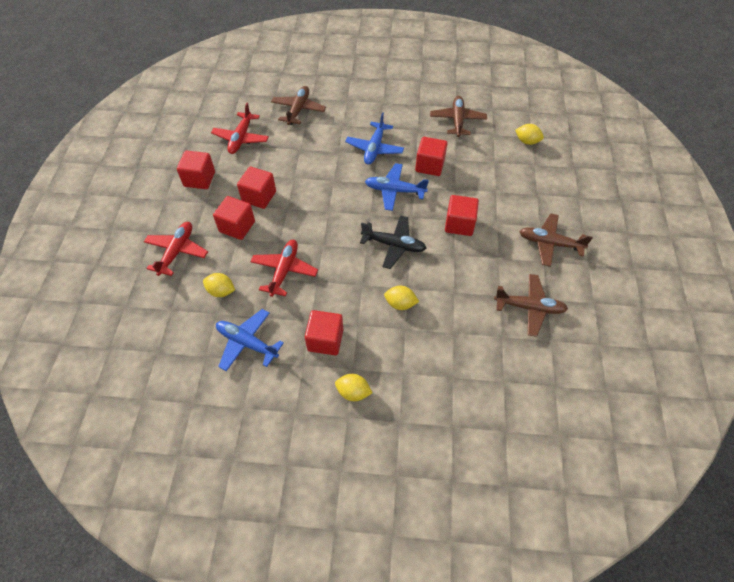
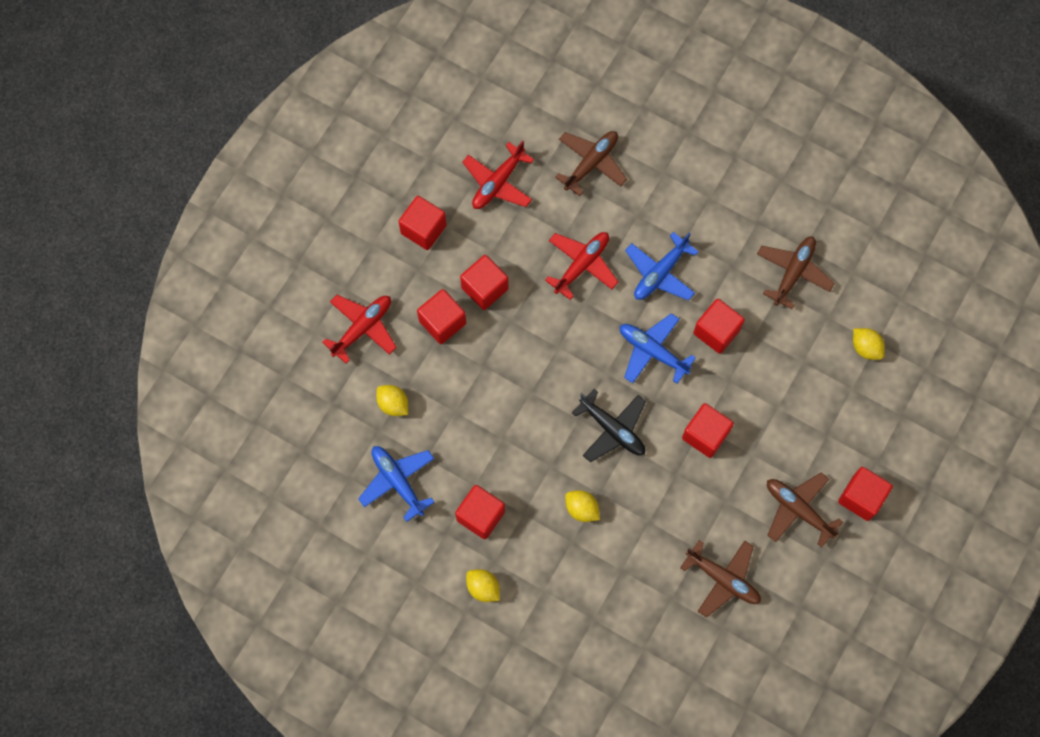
camera: 25 degrees right, 15 degrees up
(284, 271) = (472, 408): red plane -> red plane (582, 265)
(584, 220) = (861, 497): none -> red cube

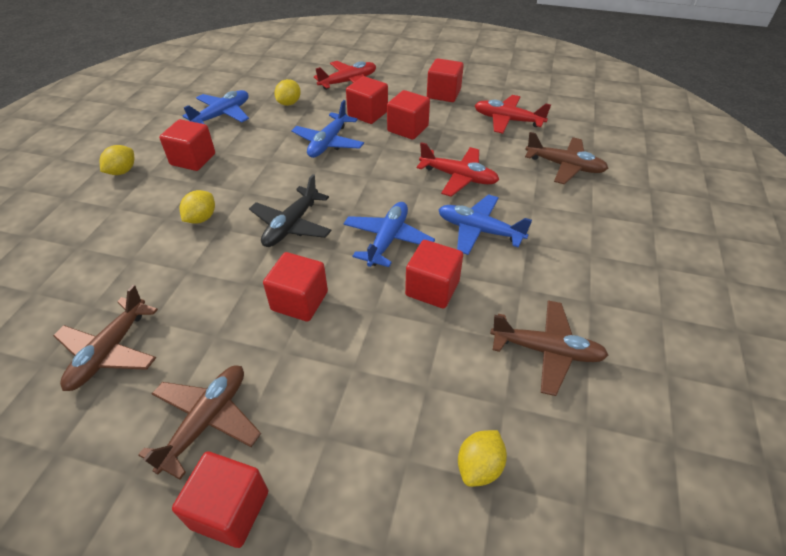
camera: 75 degrees right, 25 degrees down
(362, 328) = (348, 82): red plane -> red plane turned 60 degrees counterclockwise
(488, 374) = (328, 143): none -> blue plane

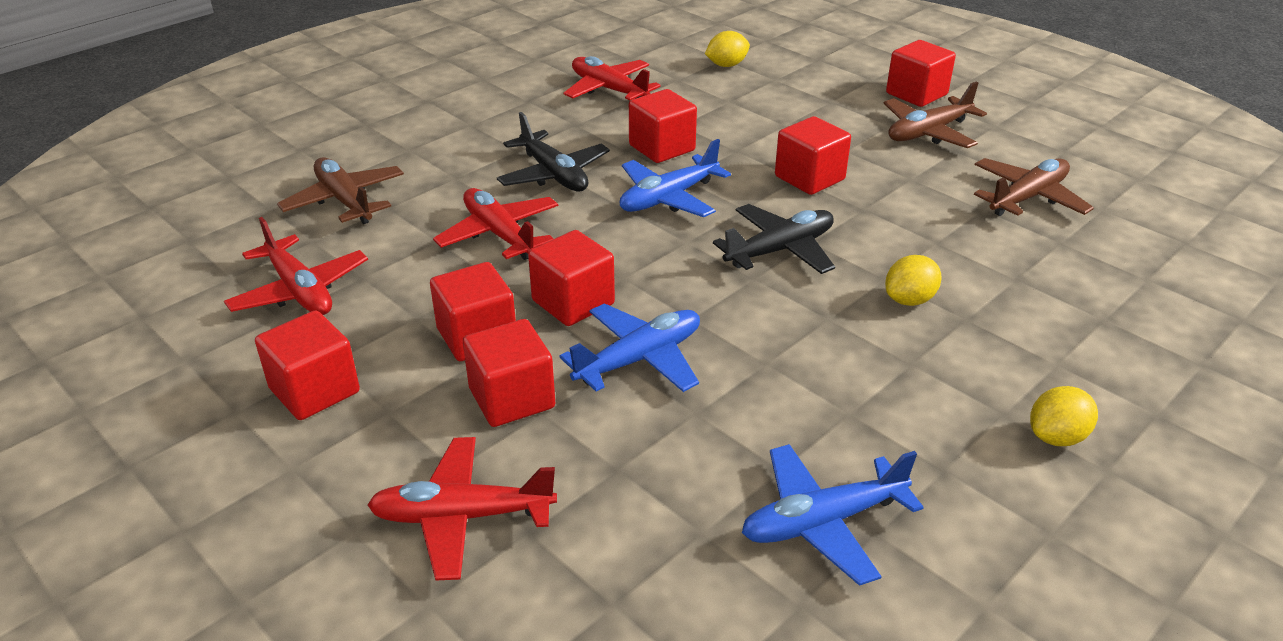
camera: 150 degrees left, 10 degrees down
(193, 159) = (910, 415): red cube -> red cube (573, 302)
(289, 103) = (650, 498): yellow lemon -> none
(479, 230) = (553, 174): blue plane -> black plane
(546, 351) = (609, 89): brown plane -> red plane

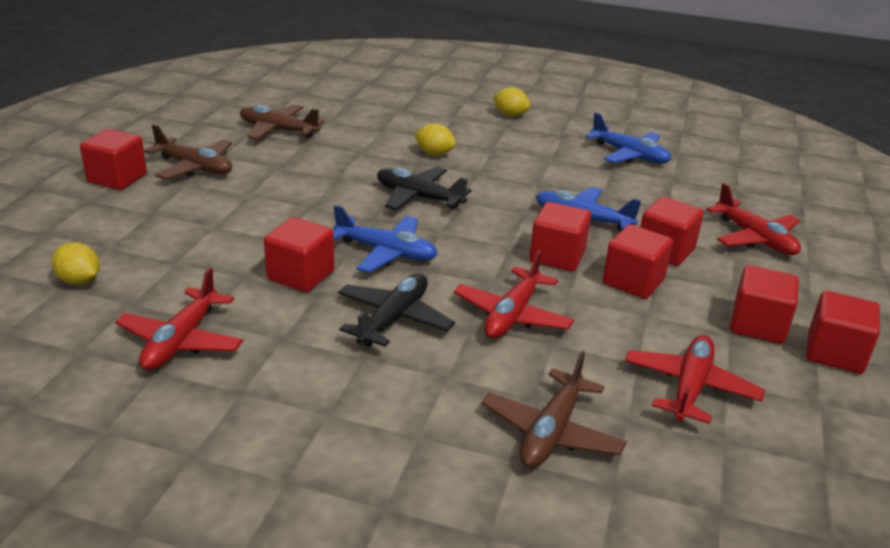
camera: 120 degrees left, 5 degrees down
(809, 178) = (306, 202): red cube -> red cube (834, 353)

